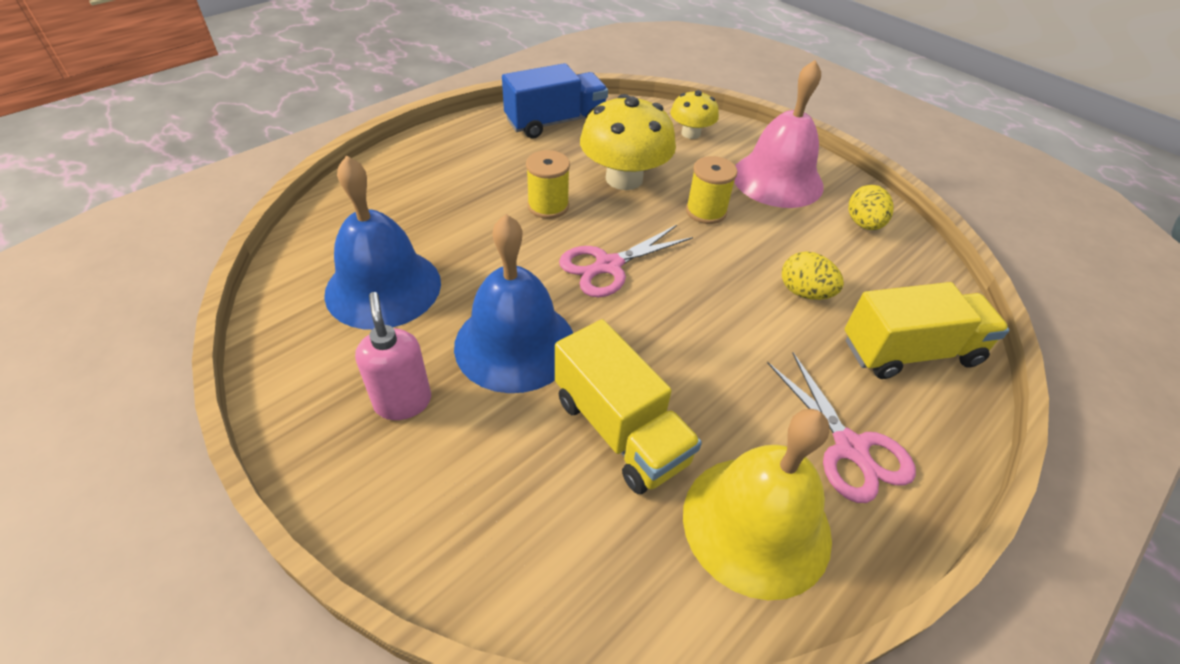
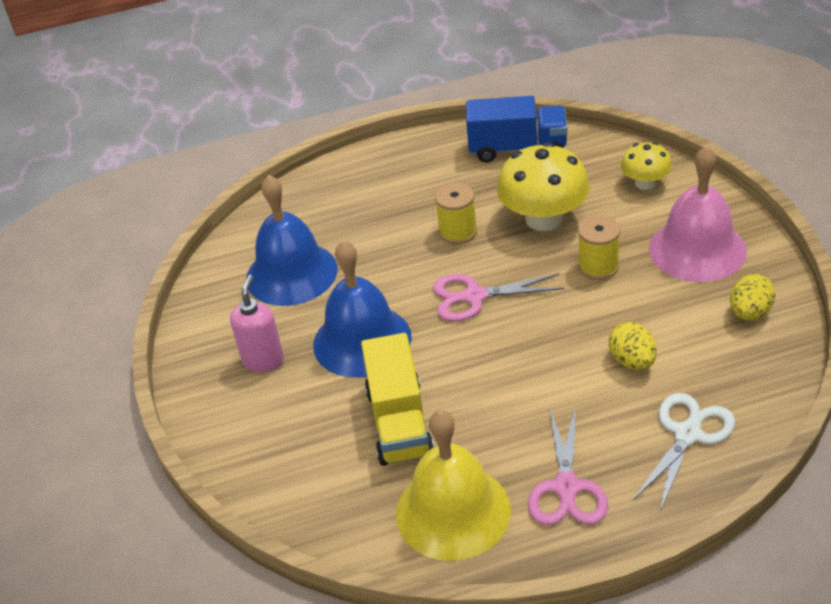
camera: 35 degrees right, 5 degrees down
(910, 351) = (687, 434): yellow truck -> white scissors

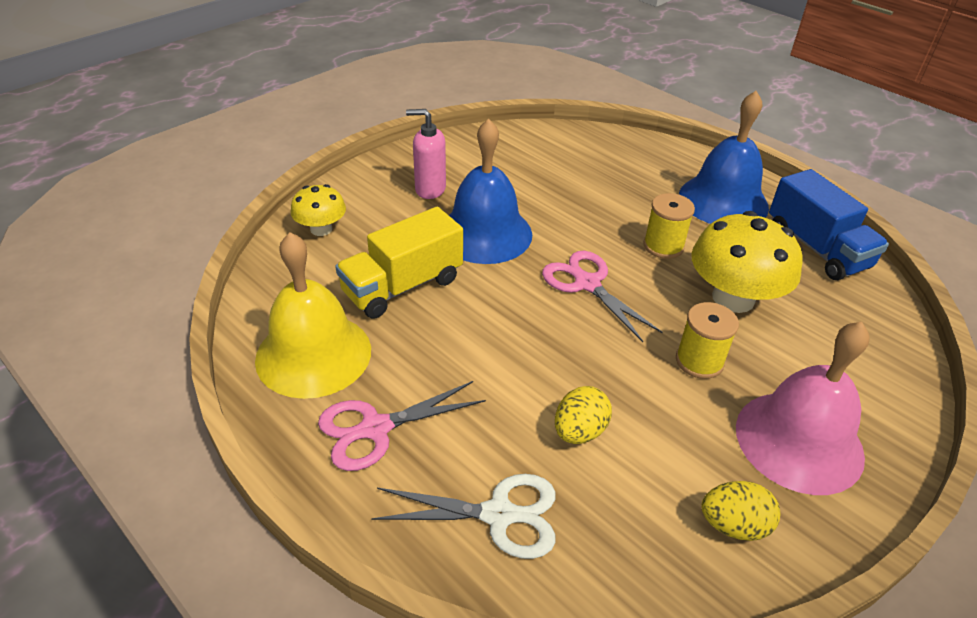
camera: 55 degrees right, 0 degrees up
(263, 360) = (430, 189): pink soap dispenser -> pink soap dispenser turned 150 degrees counterclockwise
(291, 273) = (535, 170): blue bell -> blue bell (723, 201)
(645, 183) = (864, 362): yellow mushroom -> yellow mushroom (321, 229)

